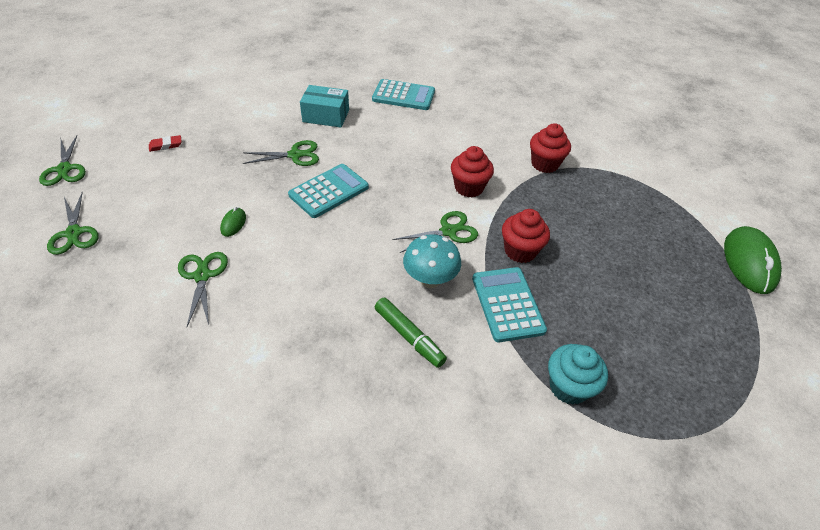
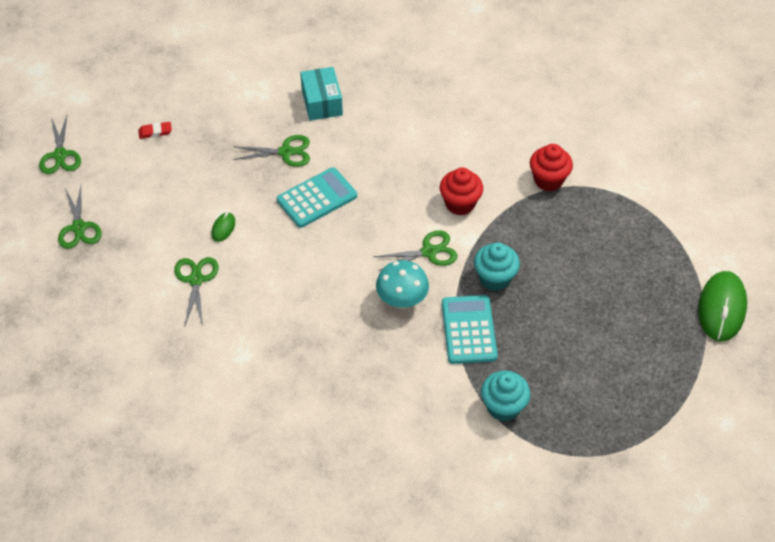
camera: 10 degrees right, 5 degrees up
(326, 116) = (322, 102): turquoise box -> turquoise box turned 60 degrees clockwise
(403, 96) = (411, 78): turquoise calculator -> none
(409, 336) = (374, 351): green marker -> none
(520, 251) = (494, 278): red cupcake -> turquoise cupcake

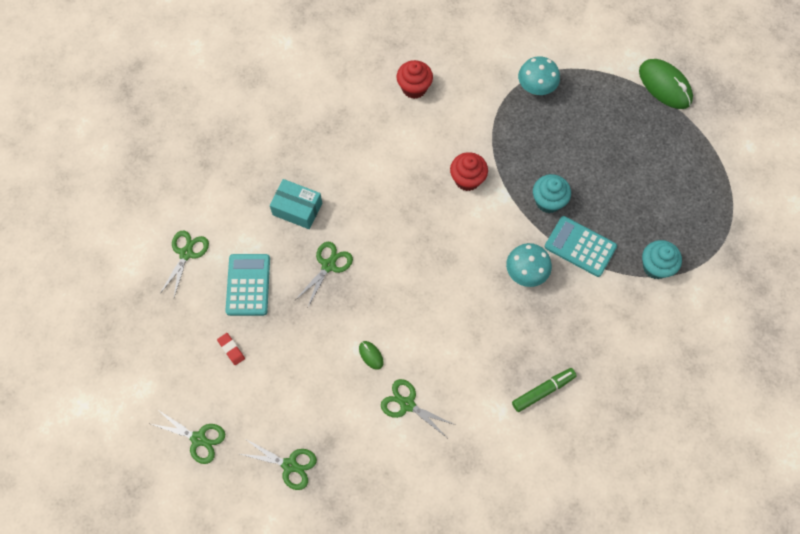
camera: 55 degrees left, 15 degrees up
(155, 132) = (231, 349): red eraser -> red eraser turned 60 degrees counterclockwise
(289, 379) = (543, 391): none -> green marker
(317, 198) = (391, 271): turquoise calculator -> turquoise calculator (248, 285)
(429, 252) = (495, 228): green scissors -> green scissors (186, 253)
(548, 180) = (487, 110): red cupcake -> red cupcake (414, 88)
(609, 204) = (536, 88): none -> turquoise mushroom

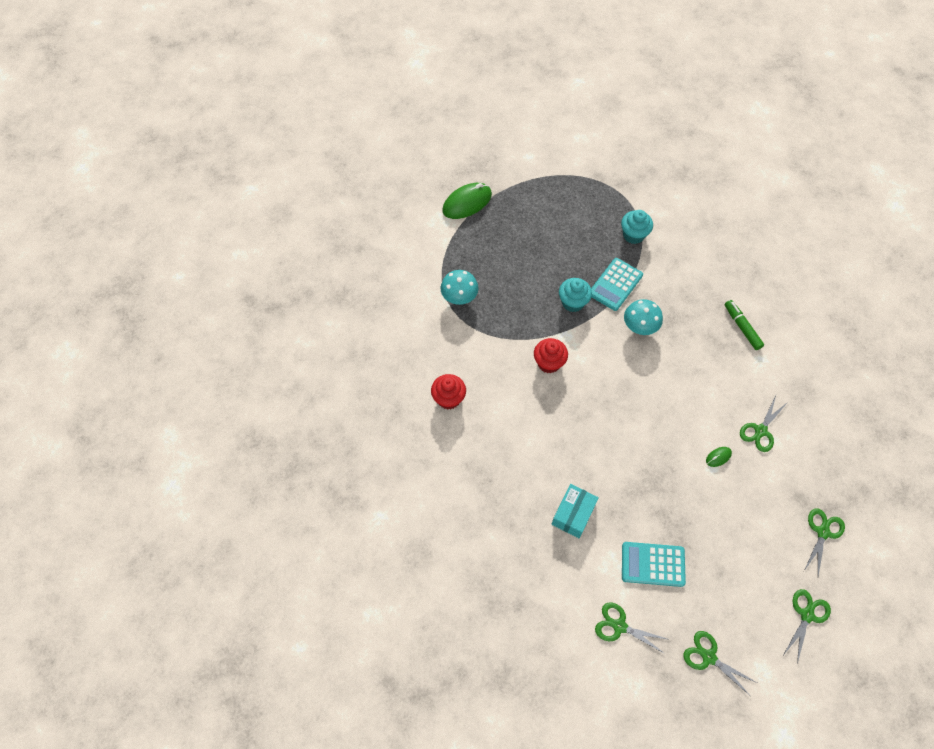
camera: 85 degrees left, 5 degrees down
(231, 349) = (718, 582): red eraser -> none
(328, 265) = (632, 488): green scissors -> green scissors (708, 657)

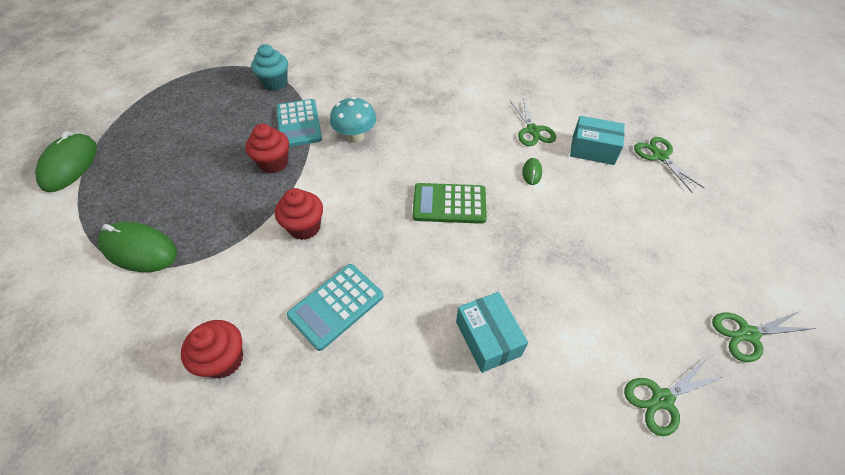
camera: 50 degrees left, 10 degrees down
(459, 298) = (139, 250): turquoise mushroom -> green mouse
(573, 302) = (274, 163): turquoise cupcake -> red cupcake
(642, 426) = (449, 204): none -> green calculator
(652, 564) = (605, 305): turquoise calculator -> turquoise calculator (336, 306)
(742, 327) = (432, 80): green marker -> none
(782, 483) = (593, 149): none -> turquoise box
(807, 615) = (738, 220): green scissors -> none

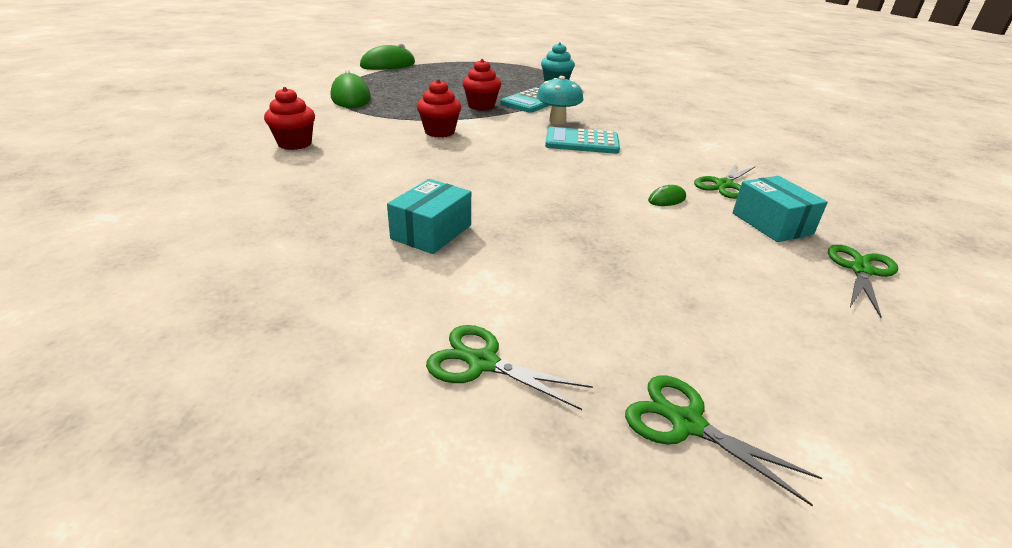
camera: 50 degrees right, 20 degrees down
(336, 306) = (383, 163): turquoise calculator -> turquoise calculator (582, 142)
(449, 204) = (554, 173): green calculator -> none

